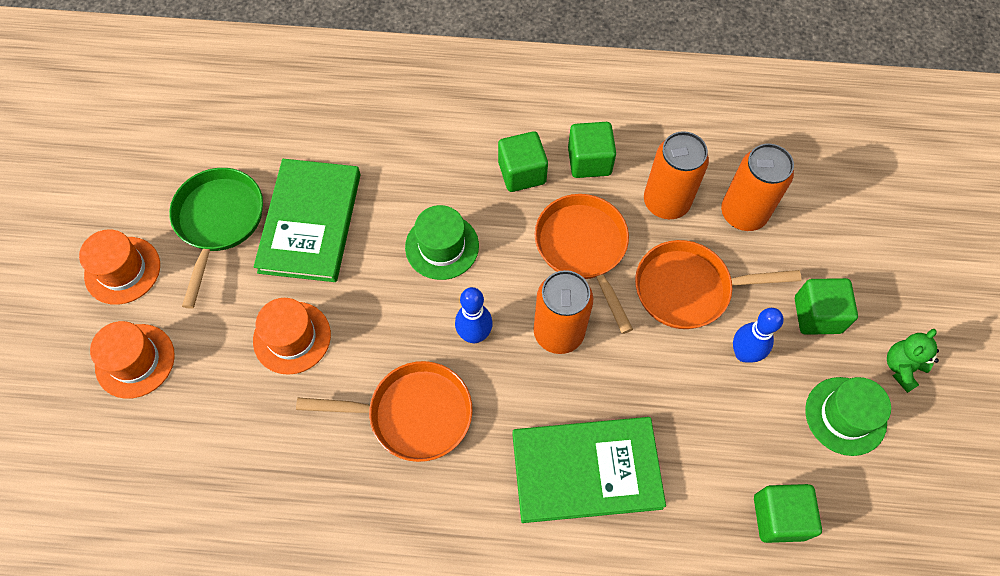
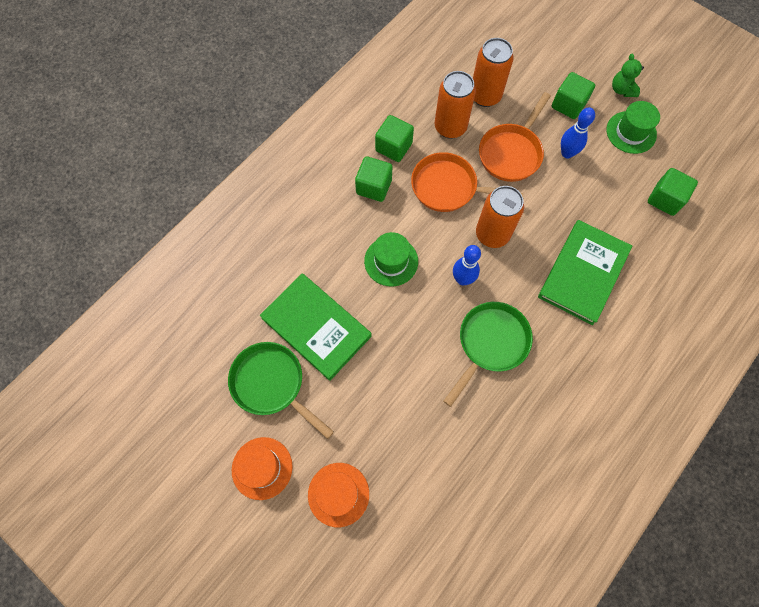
camera: 55 degrees left, 5 degrees up
(292, 337) = (391, 385): orange hat -> none
(413, 414) = (490, 343): orange pan -> green pan

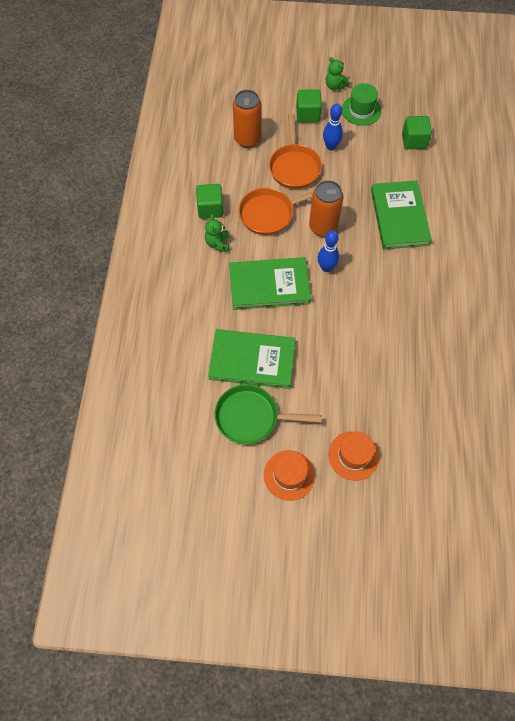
camera: 35 degrees left, 5 degrees down
(374, 187) = (218, 243): green cube -> green teddy bear
(391, 261) = (269, 285): green hat -> green book
(450, 127) = (239, 173): orange can -> none
(490, 343) = (376, 297): green pan -> none

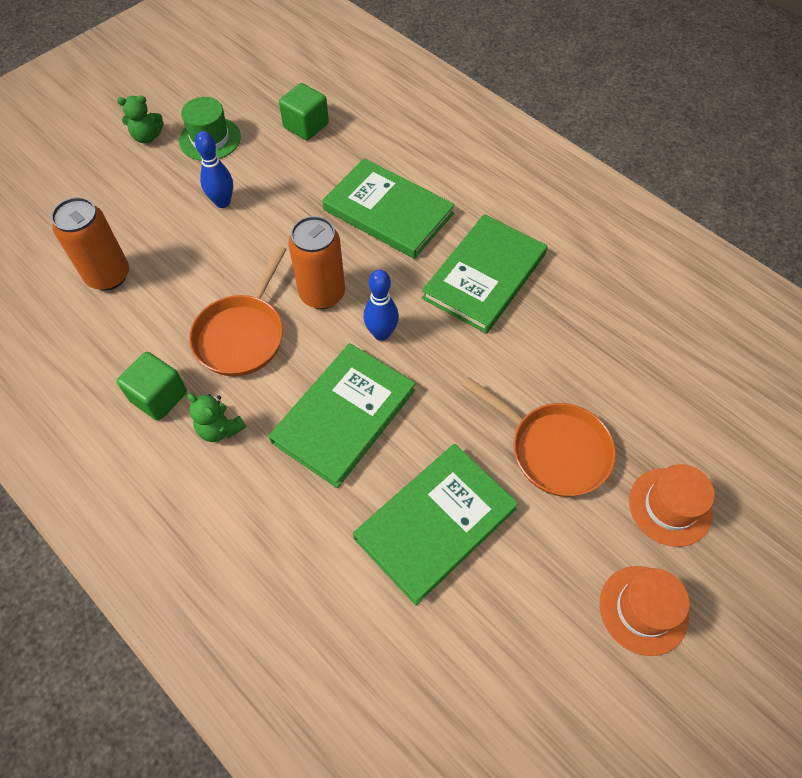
camera: 50 degrees left, 5 degrees down
(251, 417) = (520, 592): green pan -> none
(294, 167) = (207, 258): orange pan -> orange pan (553, 449)
(308, 114) = (152, 190): green cube -> none
(405, 287) = (484, 276): none -> green book

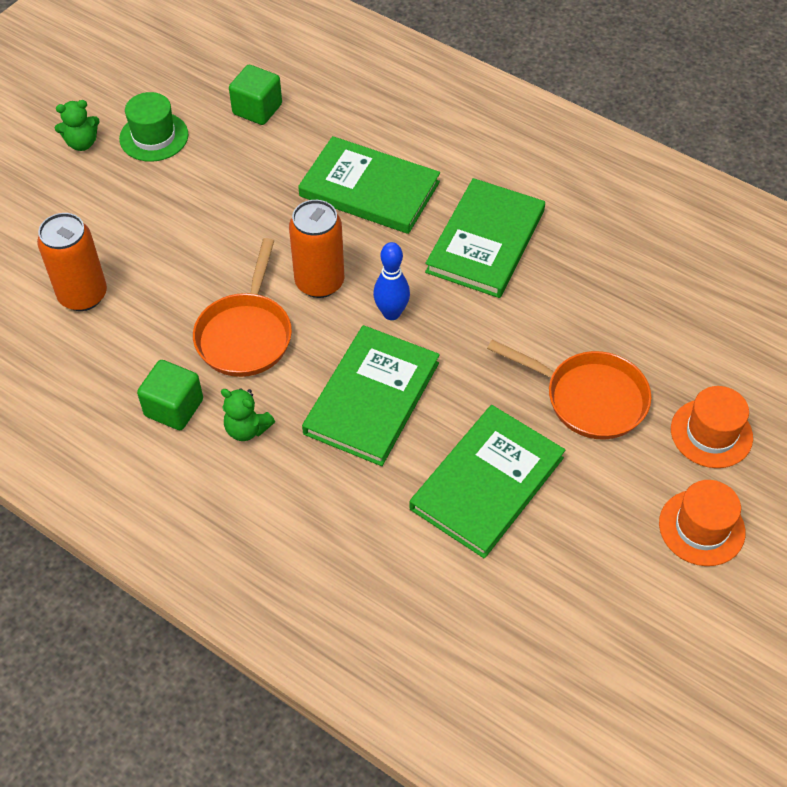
camera: 10 degrees left, 5 degrees down
(222, 202) = (187, 202): blue bowling pin -> none

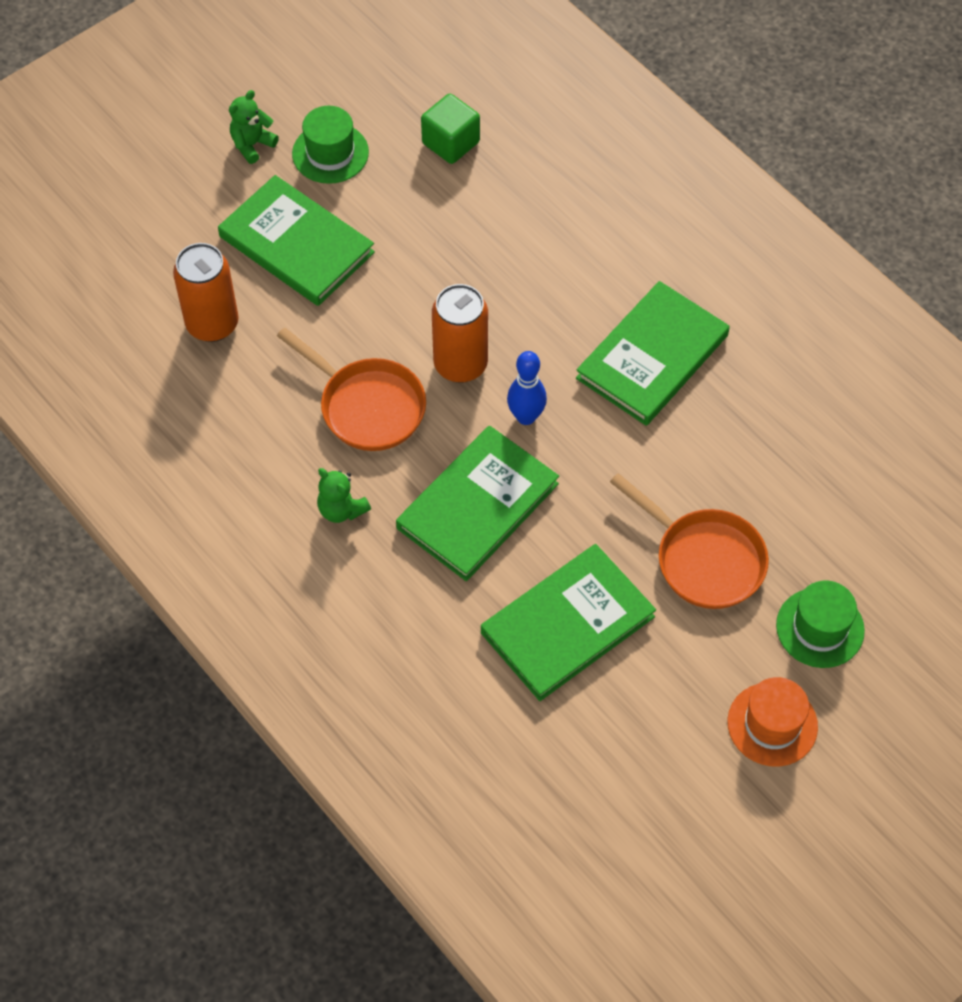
camera: 15 degrees right, 5 degrees up
(82, 143) = (252, 145): green teddy bear -> green teddy bear turned 135 degrees clockwise
(174, 408) = (274, 469): green cube -> none
(245, 335) = (367, 406): orange pan -> orange pan turned 75 degrees counterclockwise
(369, 189) = (545, 267): green book -> green book (296, 244)
(711, 433) = (820, 628): orange hat -> green hat

